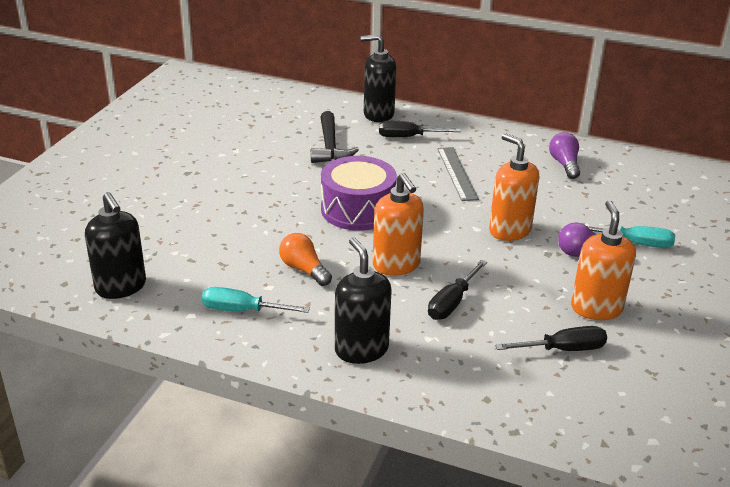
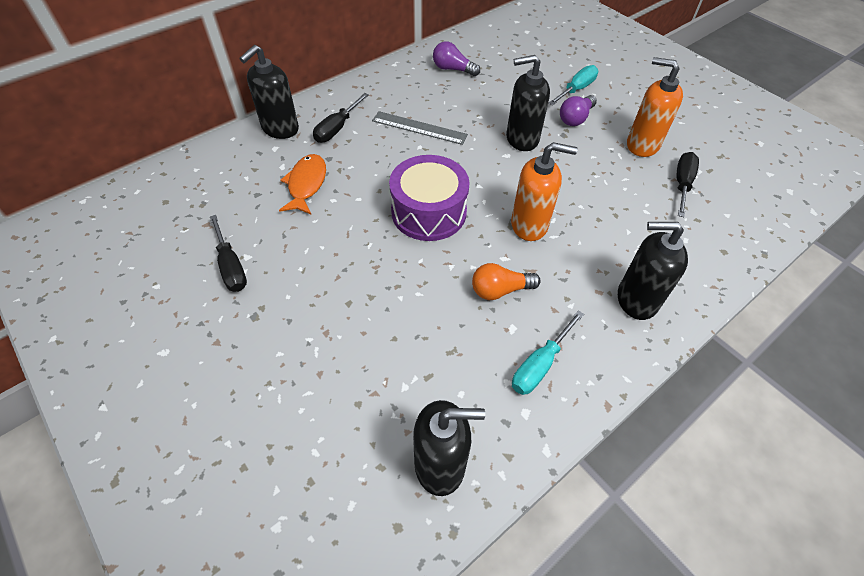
camera: 60 degrees left, 20 degrees up
(330, 147) = (306, 184): black hammer -> orange fish
(452, 302) = (599, 215): black screwdriver -> black screwdriver (231, 266)
(509, 230) = (521, 139): orange soap dispenser -> black soap dispenser

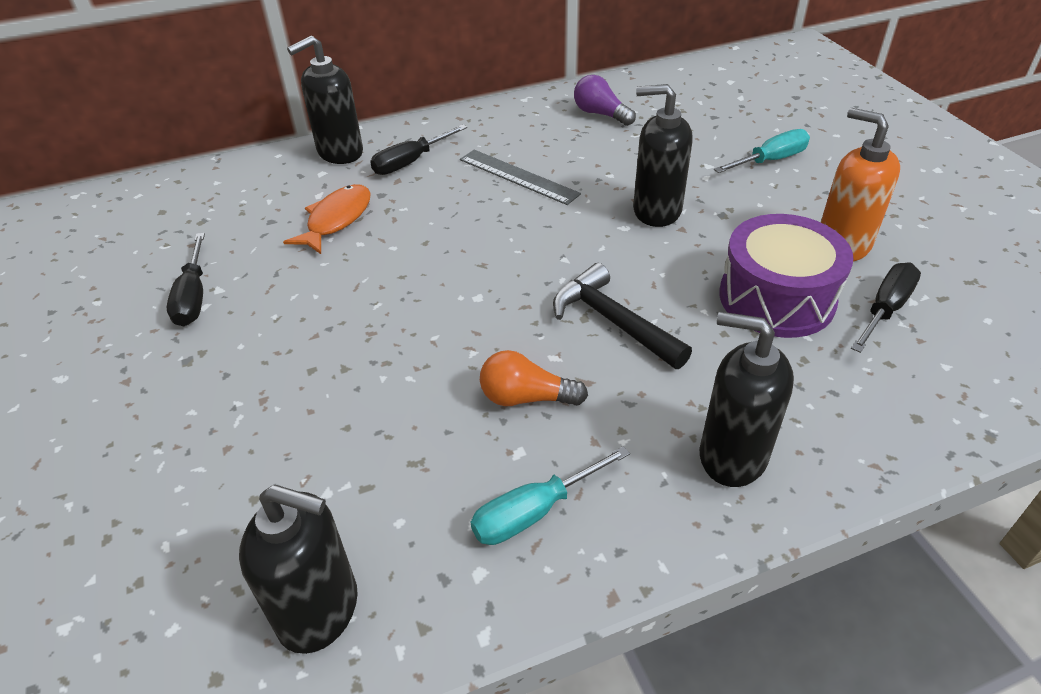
camera: 20 degrees right, 10 degrees down
(428, 212) = (477, 279): purple drum -> purple drum (776, 298)
(529, 225) = (613, 321): orange soap dispenser -> black hammer
(575, 118) = (751, 196): purple light bulb -> none

